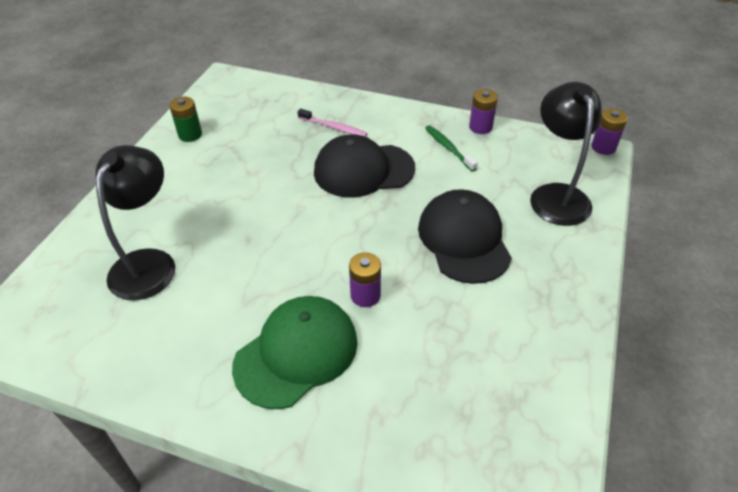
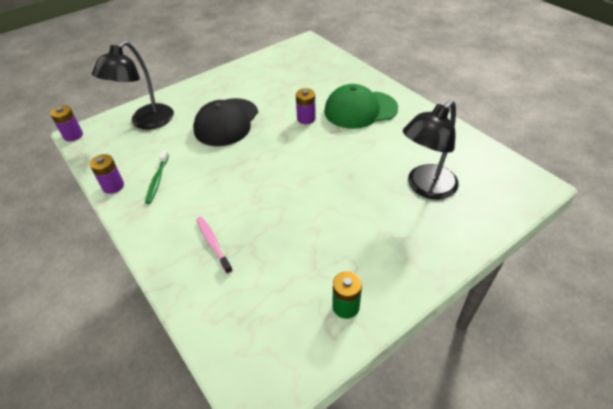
camera: 145 degrees left, 0 degrees up
(363, 170) = (232, 191): black cap -> none

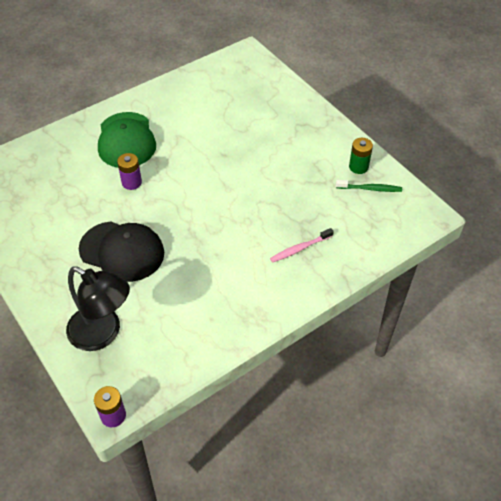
camera: 90 degrees left, 5 degrees up
(113, 186) = (217, 345): purple battery -> none
(157, 180) = (212, 304): green toothbrush -> green toothbrush (370, 189)
(425, 188) = (243, 111): black lamp -> none

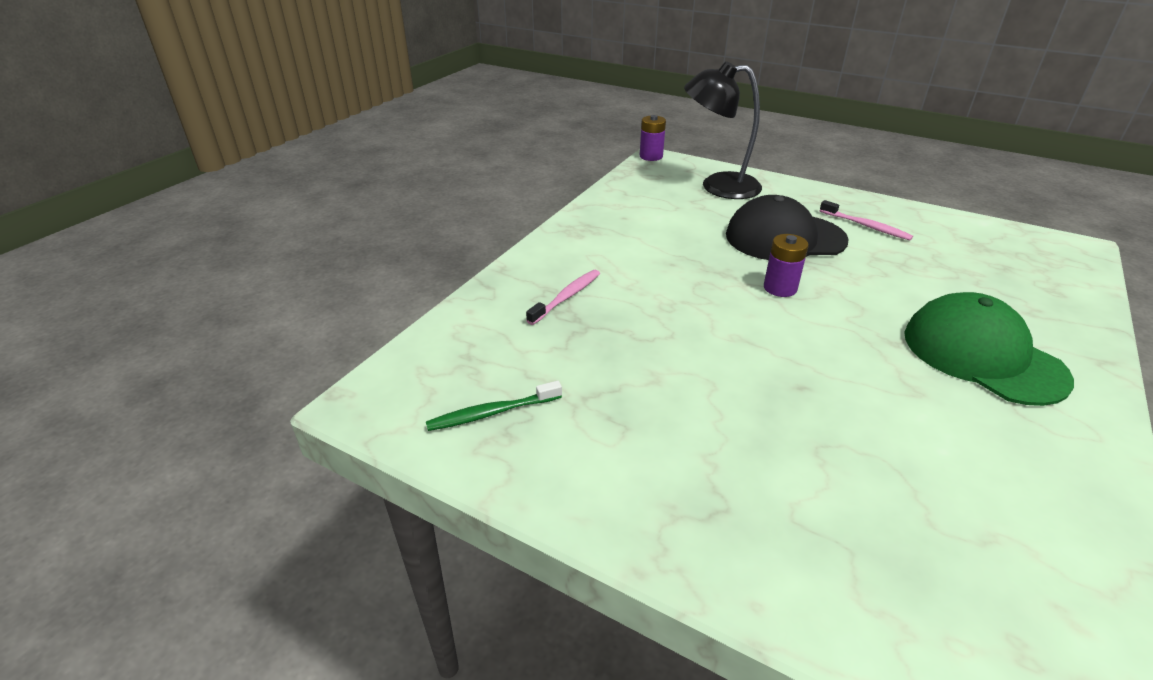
camera: 155 degrees right, 15 degrees down
(56, 242) = (866, 226): none -> pink toothbrush
(131, 182) = (880, 302): purple battery -> purple battery (780, 288)
(358, 167) = (532, 450): green battery -> none

